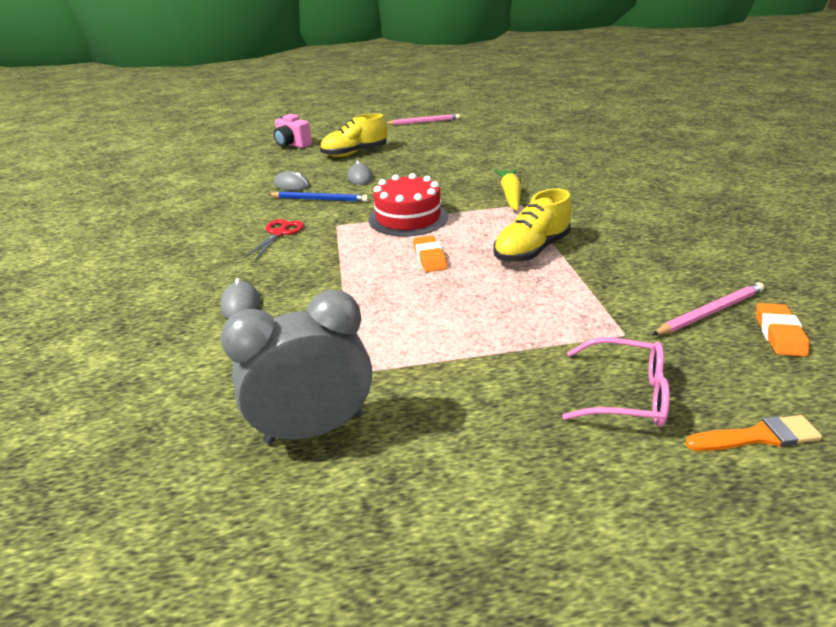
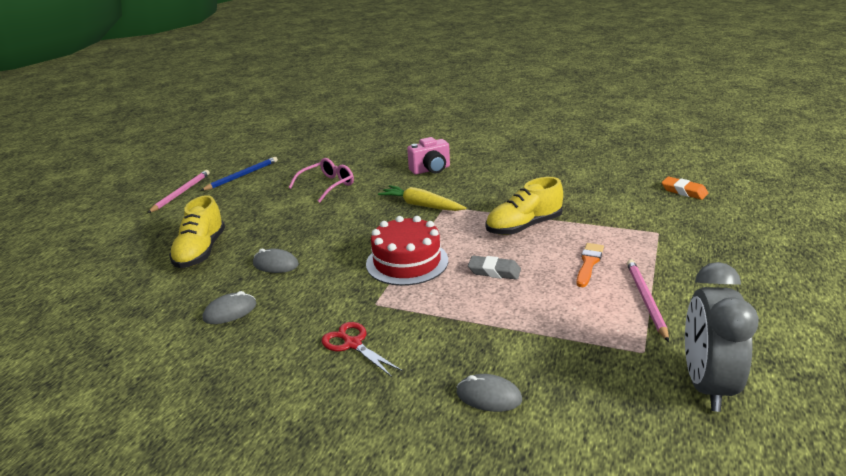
camera: 60 degrees left, 5 degrees down
(292, 145) = (95, 286): pink camera -> pink camera (431, 170)
(319, 199) = (298, 301): blue pencil -> blue pencil (242, 176)
(429, 258) = (494, 271): orange eraser -> grey eraser
(531, 250) = (524, 226): yellow shoe -> yellow shoe turned 75 degrees clockwise
(625, 394) = (718, 254): pink glasses -> pink glasses (327, 185)
(709, 312) = (651, 200): pink pencil -> pink pencil (646, 300)
(757, 436) = (767, 232): orange brush -> orange brush (589, 263)

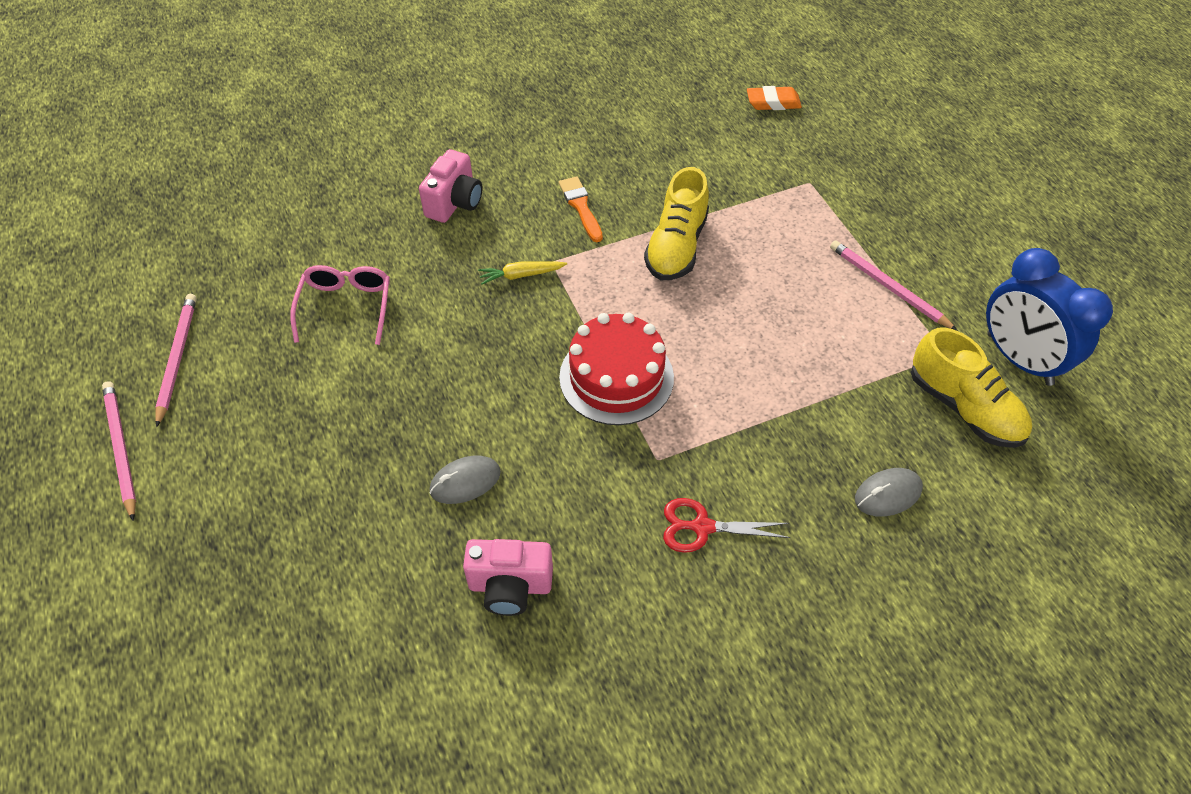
camera: 45 degrees left, 25 degrees up
(201, 251) = (329, 529): yellow shoe -> yellow shoe (963, 407)
(230, 311) = (510, 586): grey mouse -> pink camera
(242, 176) = (177, 359): blue pencil -> pink pencil
(421, 205) = (521, 275): yellow carrot -> yellow carrot, size x0.62
(494, 271) = (721, 333): grey eraser -> none
(589, 263) = (794, 266): orange brush -> orange brush (581, 207)
(706, 385) = (1018, 359): grey clock -> blue clock

